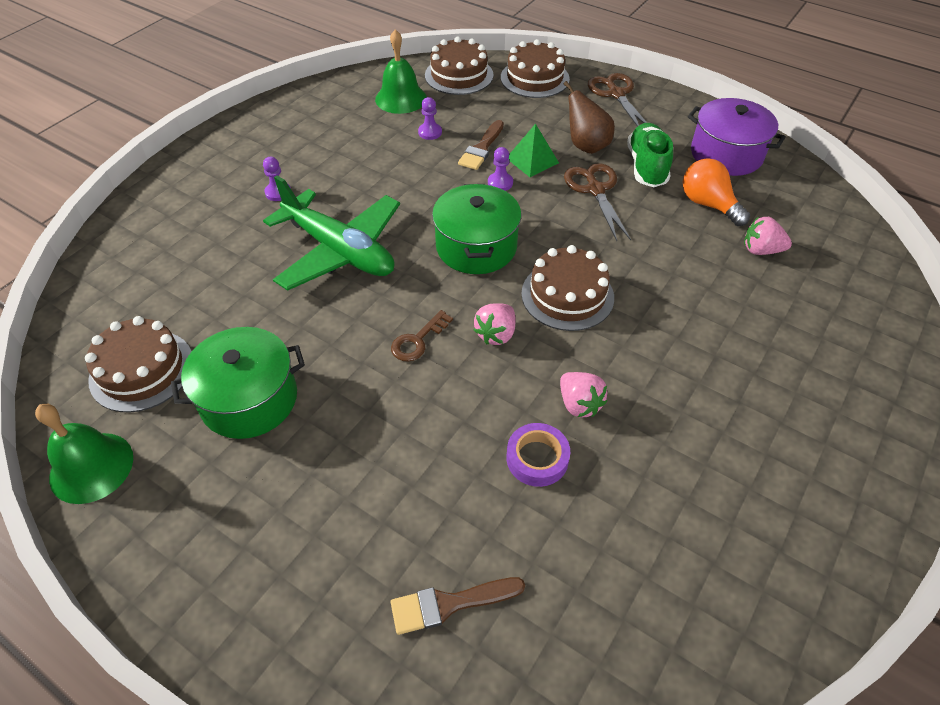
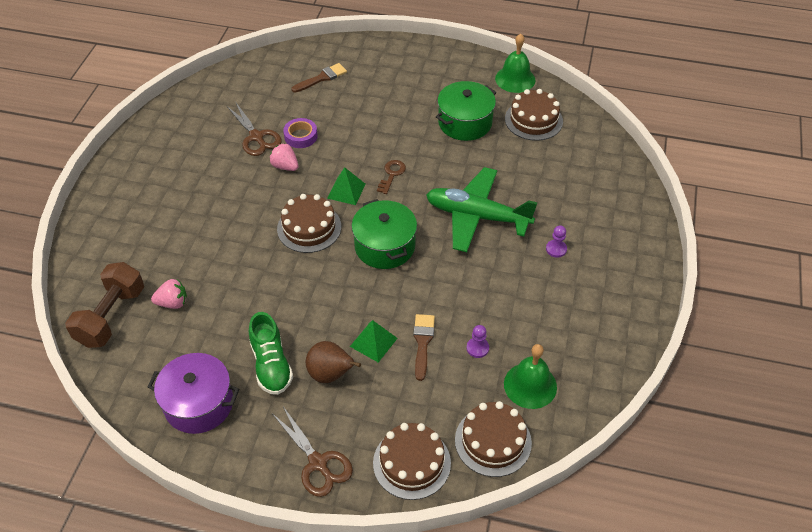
camera: 160 degrees right, 0 degrees up
(496, 334) = (346, 191): pink strawberry -> green pyramid
(500, 183) = (391, 309): purple pawn -> none
(595, 189) = (311, 325): brown scissors -> brown scissors (256, 137)
(708, 204) = (214, 337): orange light bulb -> none
(840, 254) = (111, 316): none -> brown dumbbell

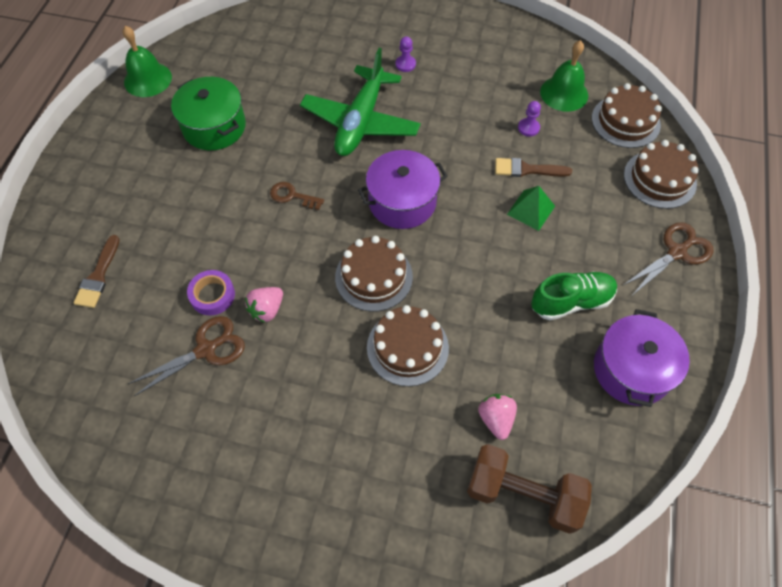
camera: 90 degrees left, 10 degrees up
(322, 78) = (98, 276): brown brush -> brown brush turned 135 degrees counterclockwise
(331, 374) = (575, 246): brown pear -> none
(346, 191) = (315, 241): green pyramid -> none
(384, 246) = (402, 202): green pot -> purple pot
(533, 120) = (220, 68): brown cake -> brown cake (407, 347)

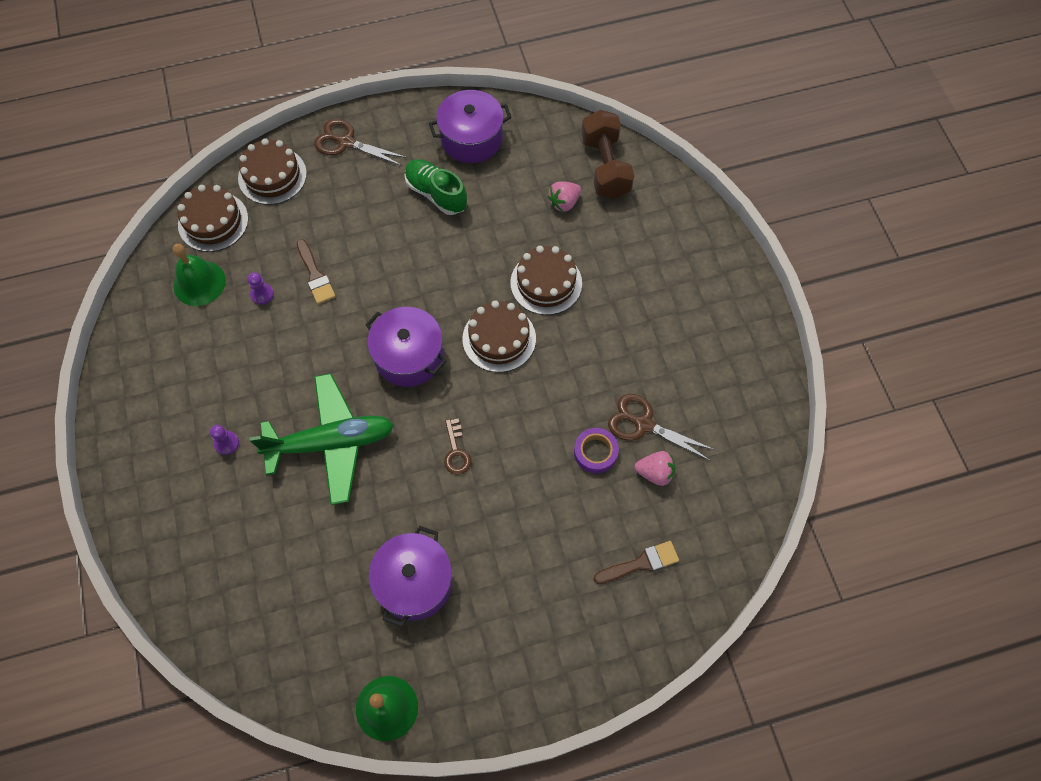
camera: 120 degrees left, 5 degrees up
(214, 127) = (414, 582): green pot -> purple pot
(267, 310) = (580, 401): pink strawberry -> pink strawberry (655, 473)
(531, 210) = (360, 255): green pyramid -> none

